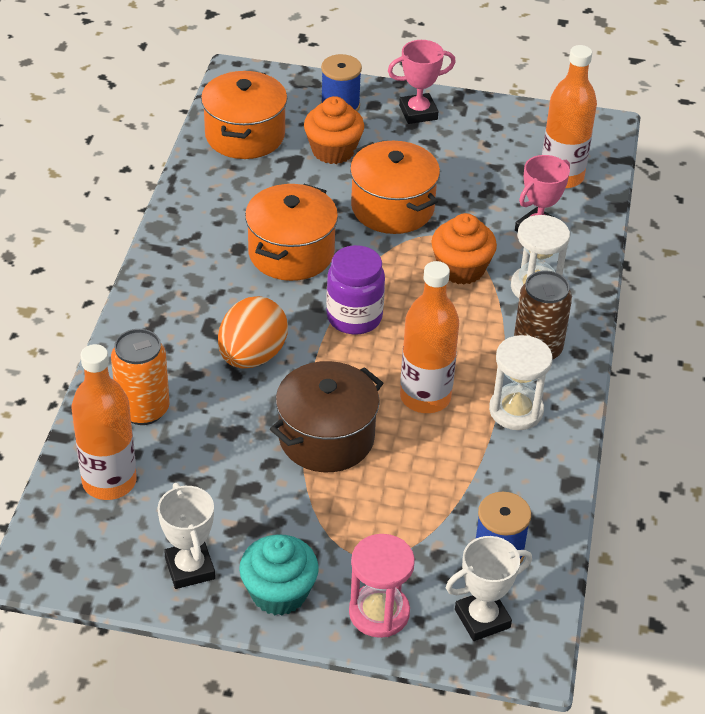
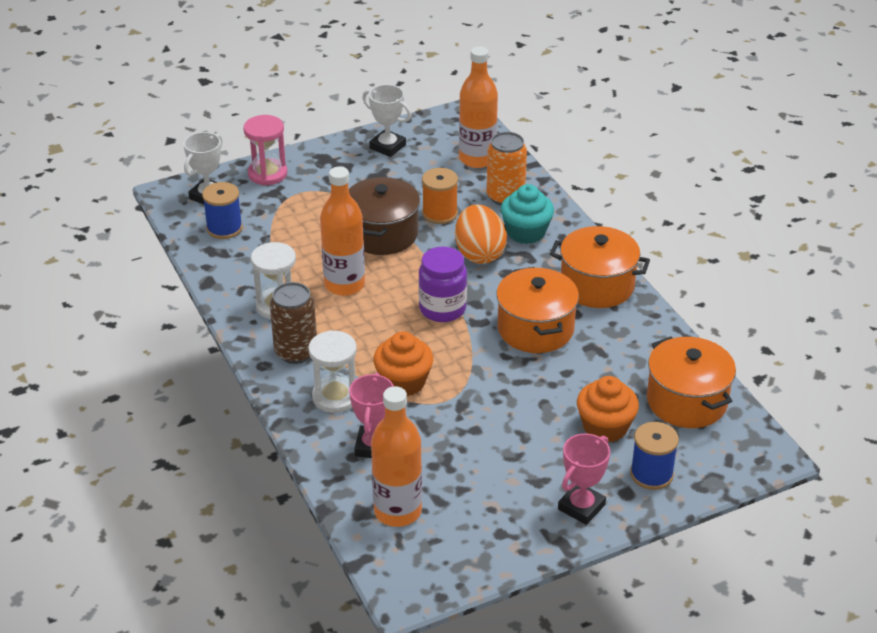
camera: 145 degrees right, 5 degrees down
(237, 429) = (440, 213): none -> orange spool
(279, 593) = (329, 158): turquoise cupcake -> turquoise cupcake (526, 232)
(392, 208) = (504, 403): orange pot -> orange pot (597, 285)

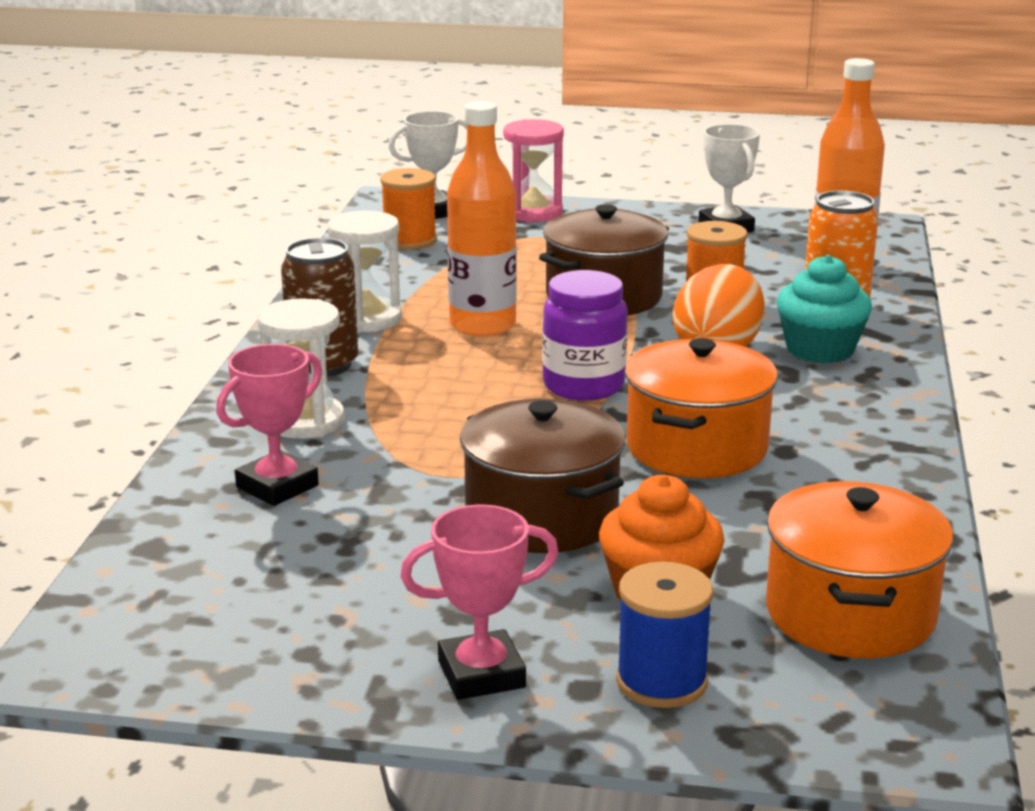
camera: 35 degrees right, 15 degrees down
(224, 228) = (409, 240): blue spool -> orange spool
(397, 511) = (200, 566): orange bottle -> none
(403, 382) = (419, 438): orange cupcake -> none
(513, 406) = (541, 517): none -> brown pot
(597, 285) = (863, 433): orange pot -> none

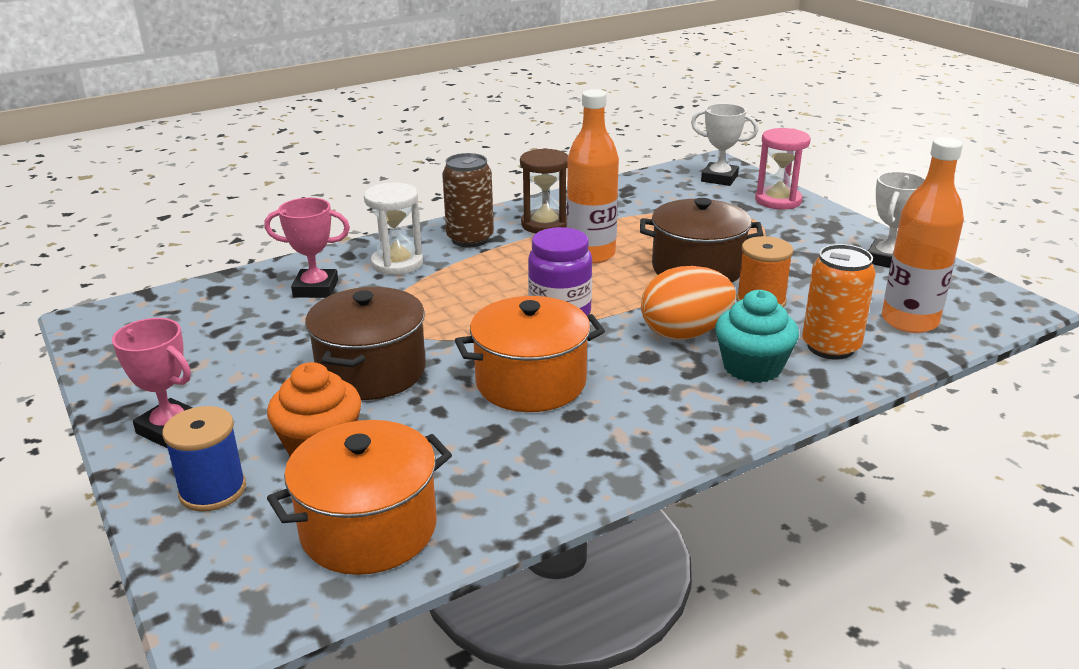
camera: 50 degrees right, 5 degrees up
(367, 319) = (545, 224): white hourglass -> brown hourglass
(409, 240) = (667, 190): orange spool -> none

